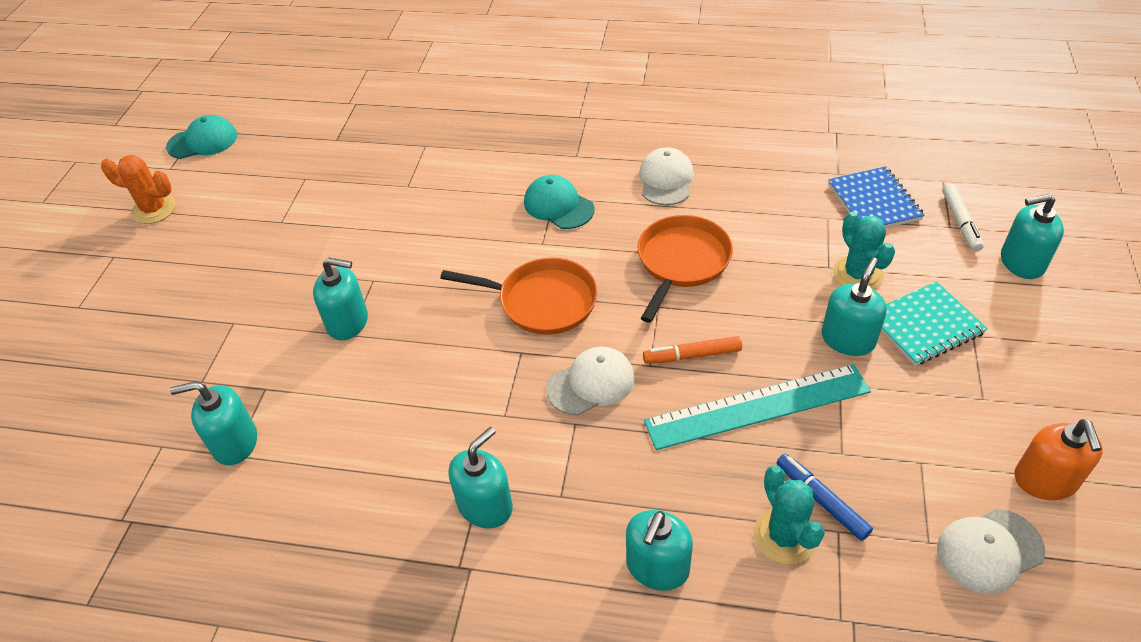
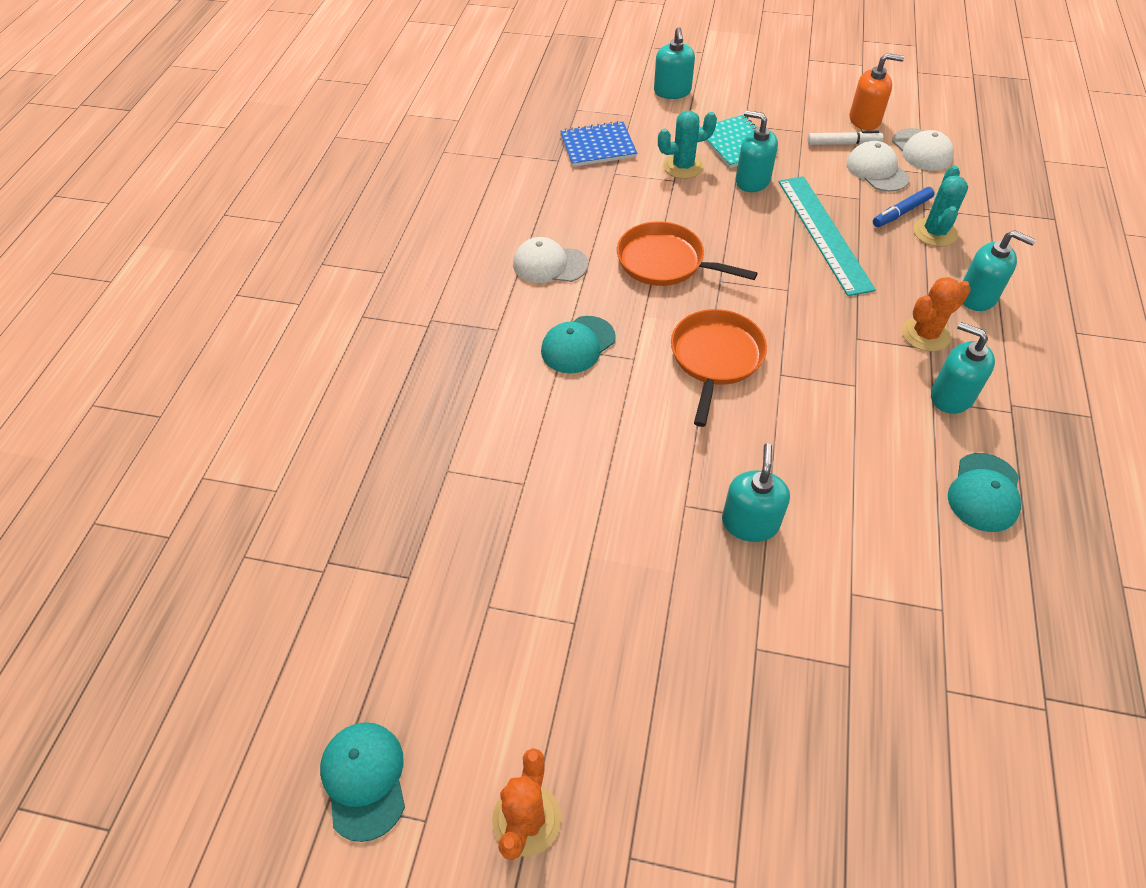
camera: 90 degrees left, 5 degrees up
(235, 443) = (927, 610): turquoise soap dispenser -> none
(351, 514) = (984, 492): none -> turquoise cap
(584, 494) = (925, 334): none -> orange cactus
(591, 383) = (812, 326): white cap -> white cap (877, 170)
(692, 355) = (775, 264): orange marker -> none
(784, 536) = (934, 232): turquoise cactus -> turquoise cactus turned 60 degrees counterclockwise
(960, 222) = (627, 109): white marker -> white marker (843, 144)

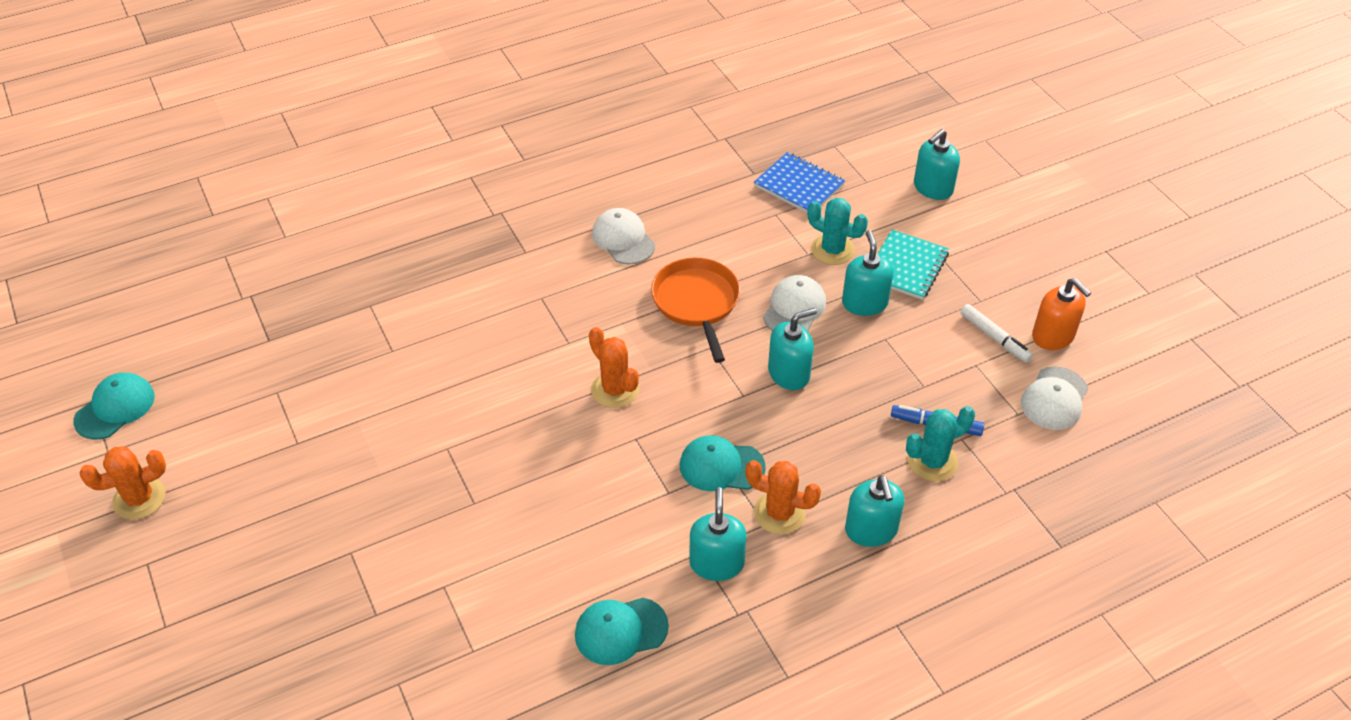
camera: 50 degrees right, 5 degrees down
(577, 345) = (551, 303): turquoise cap -> turquoise cap (721, 466)
(715, 358) = (615, 390): orange pan -> orange cactus
(750, 523) = (461, 494): turquoise soap dispenser -> turquoise soap dispenser (789, 373)
(824, 233) = (844, 384): turquoise ruler -> none
(877, 170) = (981, 380): white cap -> white cap (794, 308)

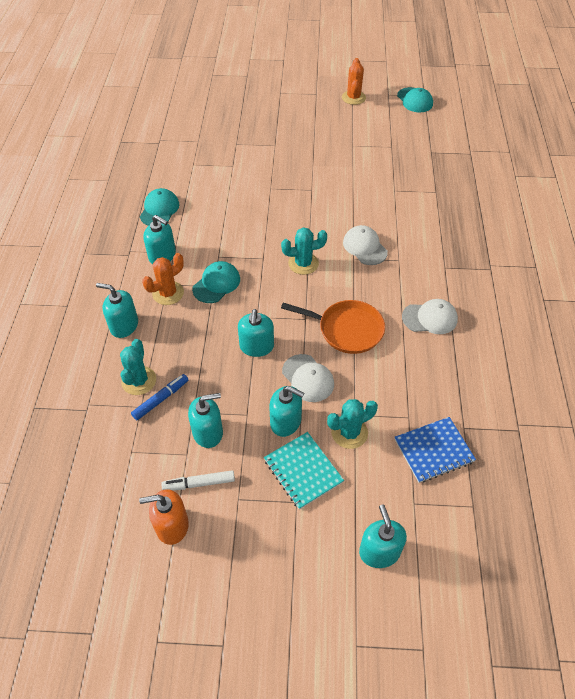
camera: 120 degrees right, 5 degrees up
(615, 390) = (303, 263): orange cactus -> turquoise cactus
(935, 360) = (208, 432): none -> turquoise soap dispenser
(1054, 399) = (124, 483): white cap -> white cap (365, 247)

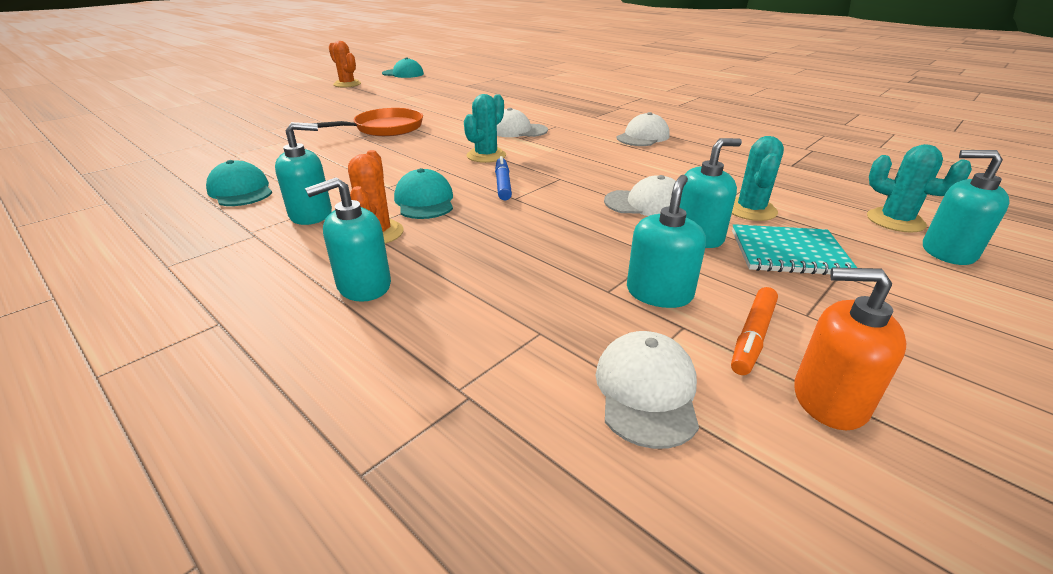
camera: 50 degrees left, 20 degrees down
(130, 462) = (646, 391): none -> white cap
(139, 380) = (487, 314): turquoise cactus -> turquoise cactus (895, 221)
(161, 399) = (550, 308): blue marker -> blue marker (503, 184)
(172, 525) = (828, 400): orange soap dispenser -> orange soap dispenser turned 75 degrees clockwise
(199, 483) = (752, 337): white marker -> orange marker
(256, 346) = (558, 213): turquoise soap dispenser -> none
(347, 329) = (606, 167): orange pan -> orange pan (385, 128)
(433, 451) = (811, 184): blue notebook -> none

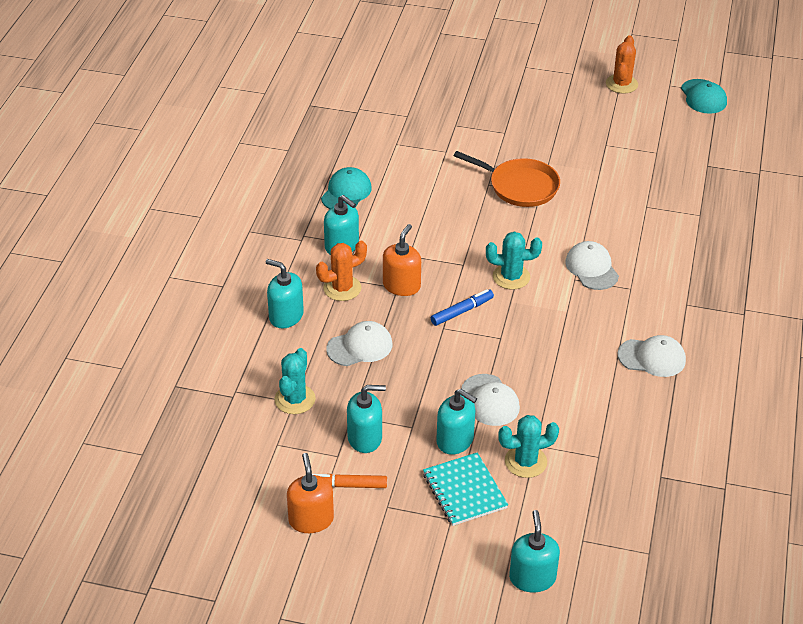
camera: 60 degrees right, 10 degrees up
(424, 201) = (401, 286): turquoise cap -> orange soap dispenser
(646, 391) = (275, 454): white cap -> white cap (360, 347)
(895, 221) = (572, 549): turquoise cactus -> turquoise cactus (295, 399)

